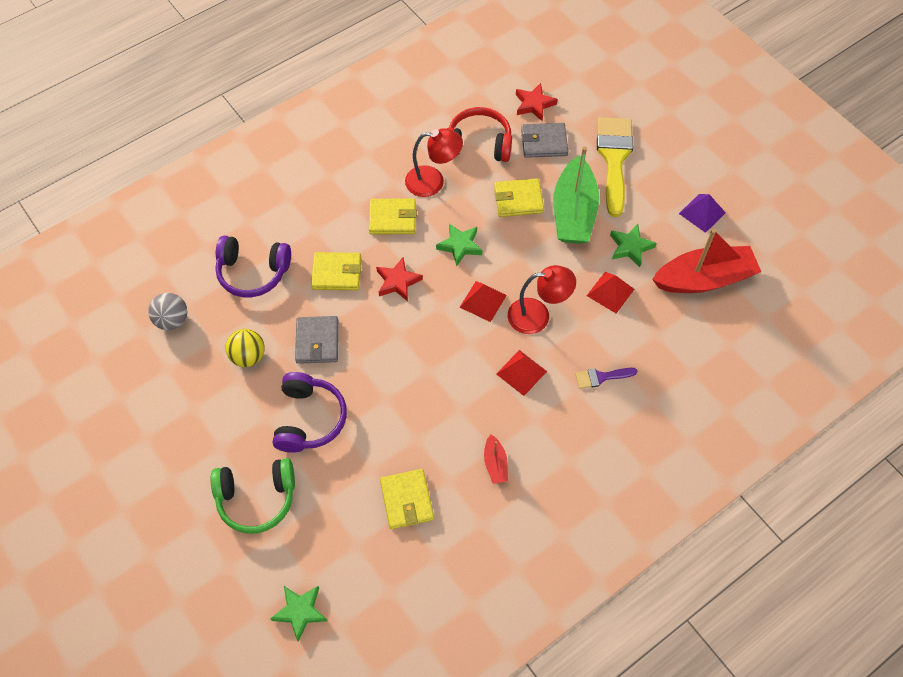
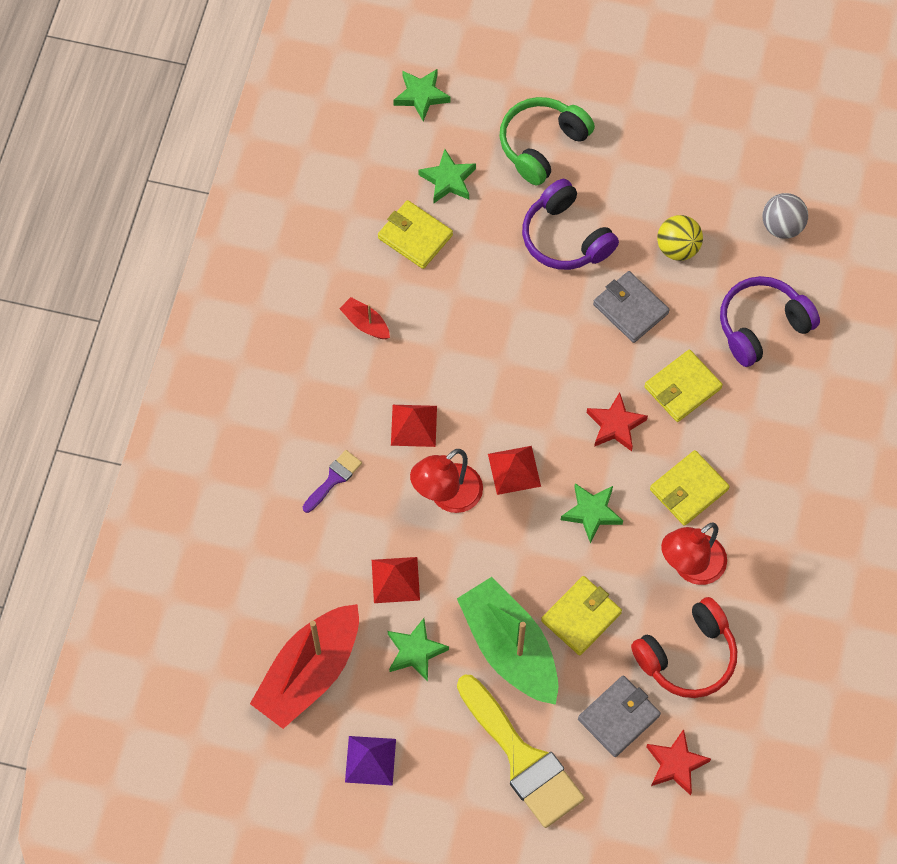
camera: 140 degrees right, 5 degrees up
(345, 525) = (448, 180): none -> green star

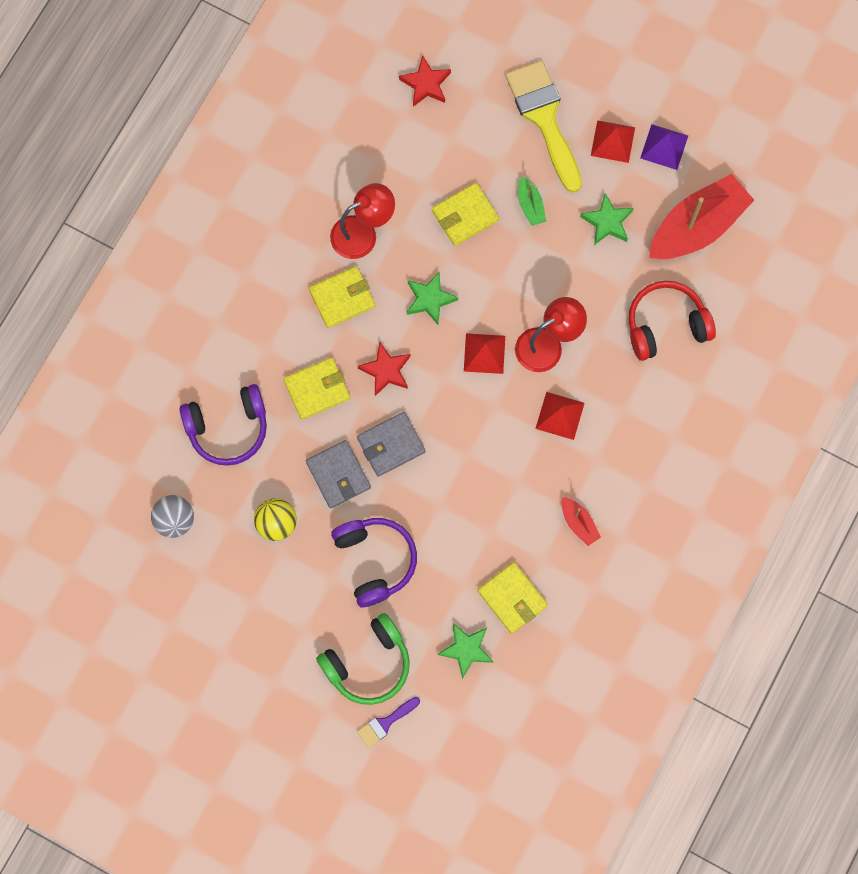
camera: 165 degrees left, 10 degrees up
(334, 479) = (640, 385): purple brush -> purple brush (385, 723)
(395, 580) = (609, 284): red pyramid -> red pyramid (613, 141)
(421, 96) = (468, 749): green star -> none
(509, 648) = (530, 205): green boat -> green boat, size x0.44
(618, 717) = (459, 130): grey wallet -> grey wallet (391, 445)
(687, 656) = (389, 163): red headphones -> red headphones (666, 325)

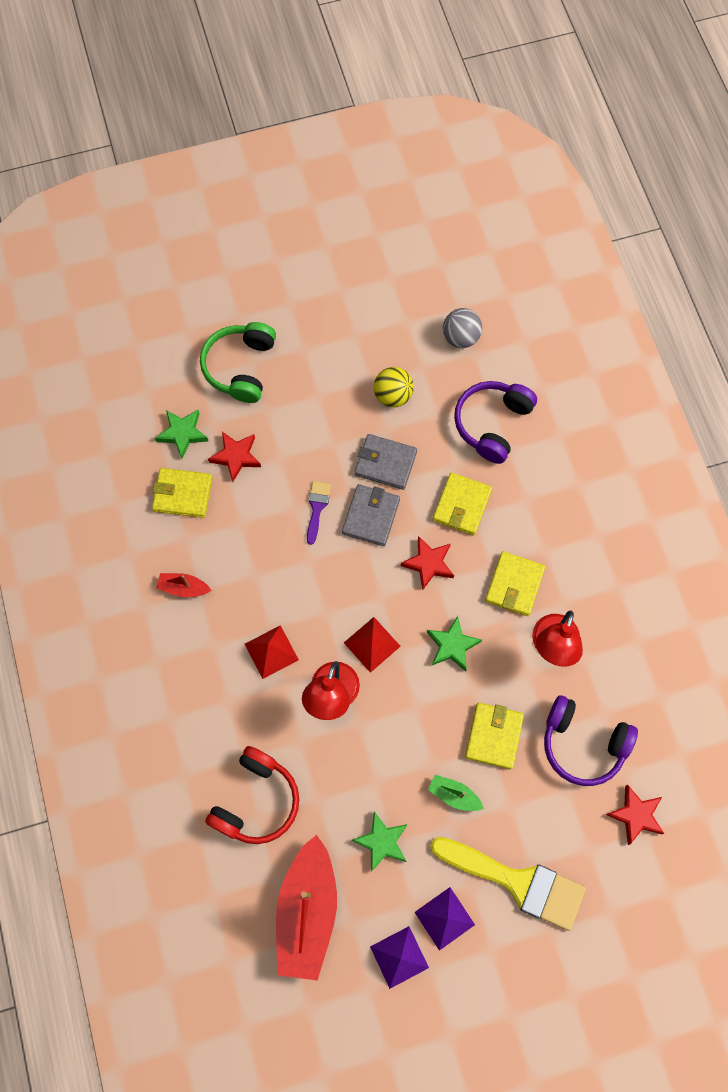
camera: 135 degrees right, 5 degrees down
(375, 560) = (302, 432): purple headphones -> purple headphones (583, 744)
(385, 723) = (192, 343): purple brush -> purple brush (317, 508)
(444, 590) = (236, 457): none -> red star
(613, 141) = (444, 918): red pyramid -> purple pyramid

